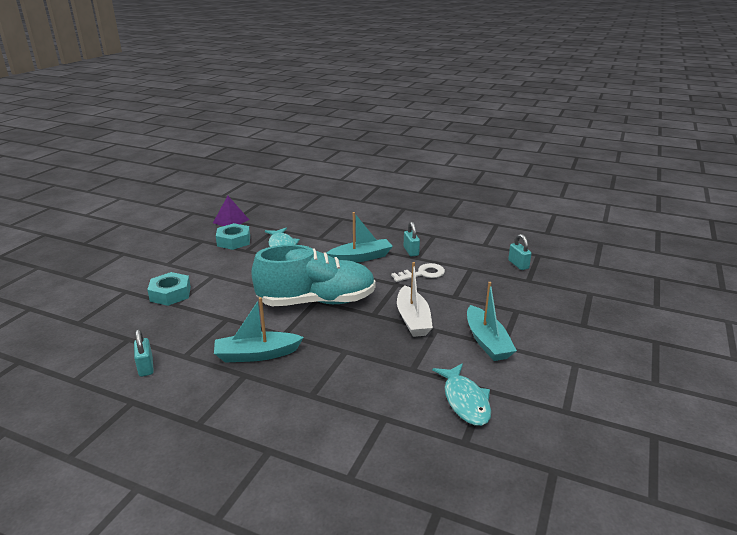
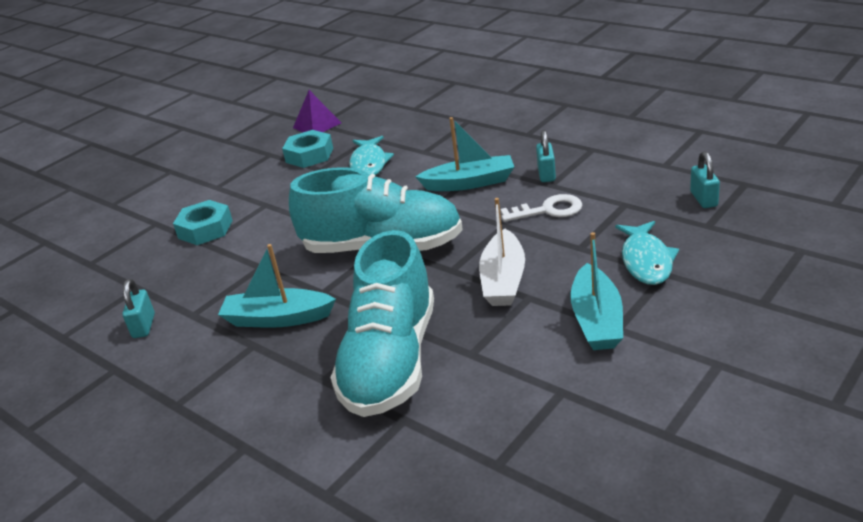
camera: 20 degrees right, 5 degrees up
(357, 378) = (391, 361): none -> turquoise shoe
(465, 401) = (524, 406): turquoise fish -> turquoise fish (646, 261)

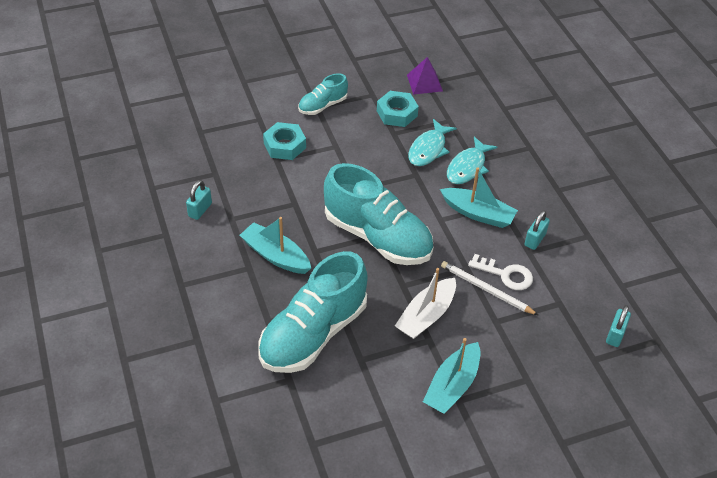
camera: 25 degrees right, 15 degrees up
(222, 183) = (322, 106): none -> turquoise shoe
(542, 230) = (486, 289): none -> white pencil
(646, 261) = (525, 361): turquoise fish -> turquoise fish (467, 167)

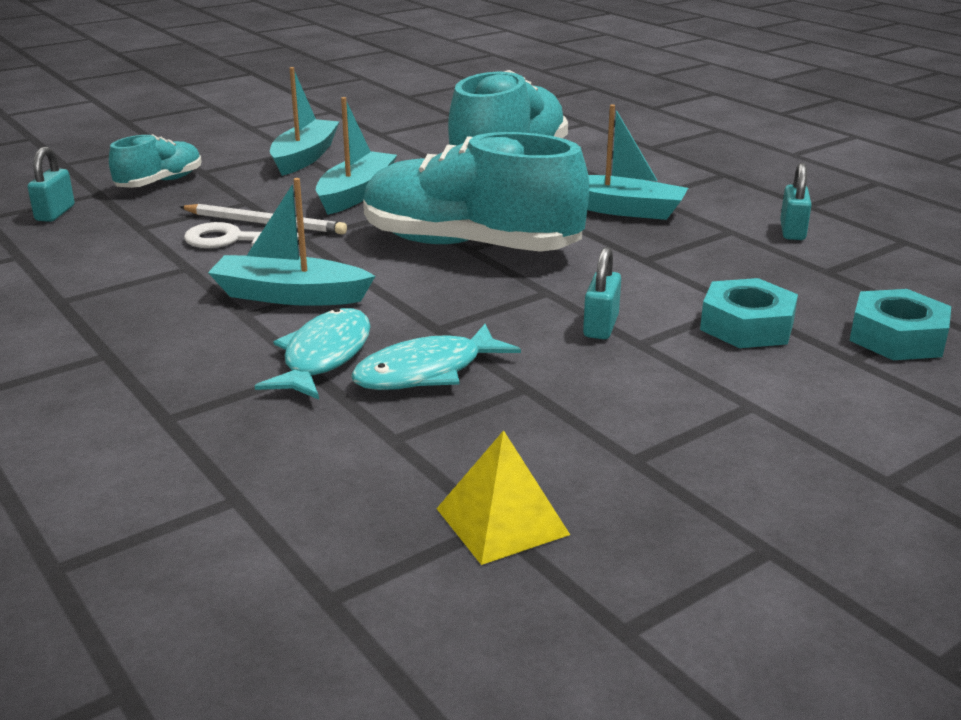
camera: 165 degrees right, 20 degrees down
(322, 106) = (739, 409): turquoise shoe -> turquoise shoe (160, 182)
(397, 113) = (541, 427): turquoise nut -> turquoise nut (897, 337)
(424, 83) = (502, 521): purple pyramid -> yellow pyramid
(426, 316) = (356, 193): white boat -> turquoise boat
(428, 149) = (426, 372): turquoise fish -> turquoise fish turned 135 degrees counterclockwise
(535, 240) = (174, 281): turquoise padlock -> turquoise padlock (600, 326)

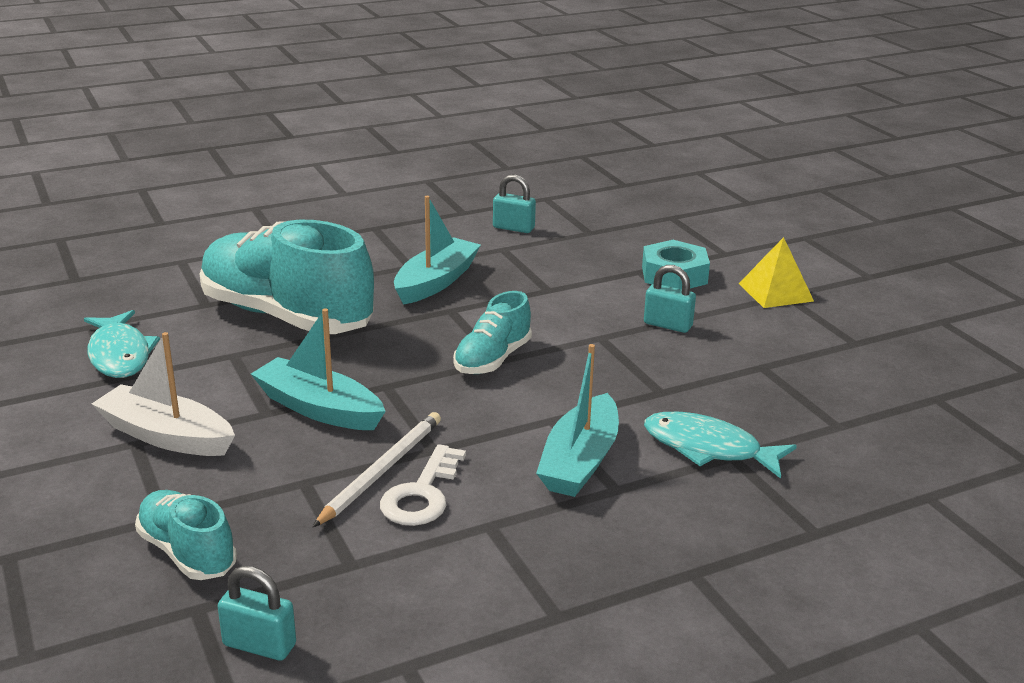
camera: 80 degrees left, 0 degrees up
(304, 157) = (166, 436): turquoise boat -> white boat
(426, 372) = (737, 403): turquoise fish -> turquoise fish (120, 355)
(470, 246) = (492, 359): turquoise shoe -> turquoise shoe, size x0.50
(502, 521) = (934, 395): yellow pyramid -> yellow pyramid (775, 292)
(897, 337) = (697, 235): turquoise nut -> none

